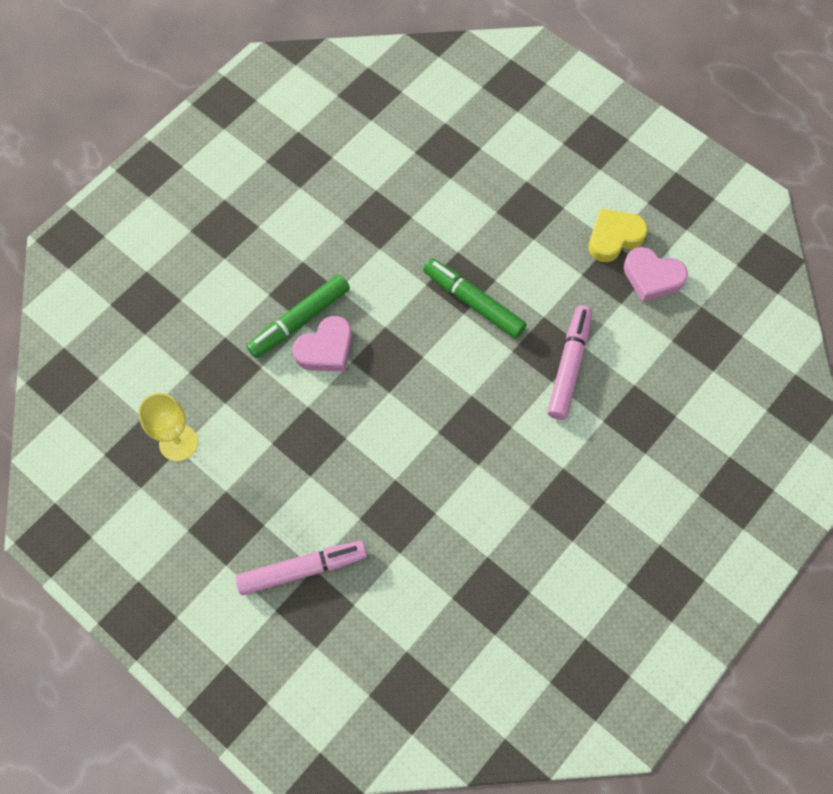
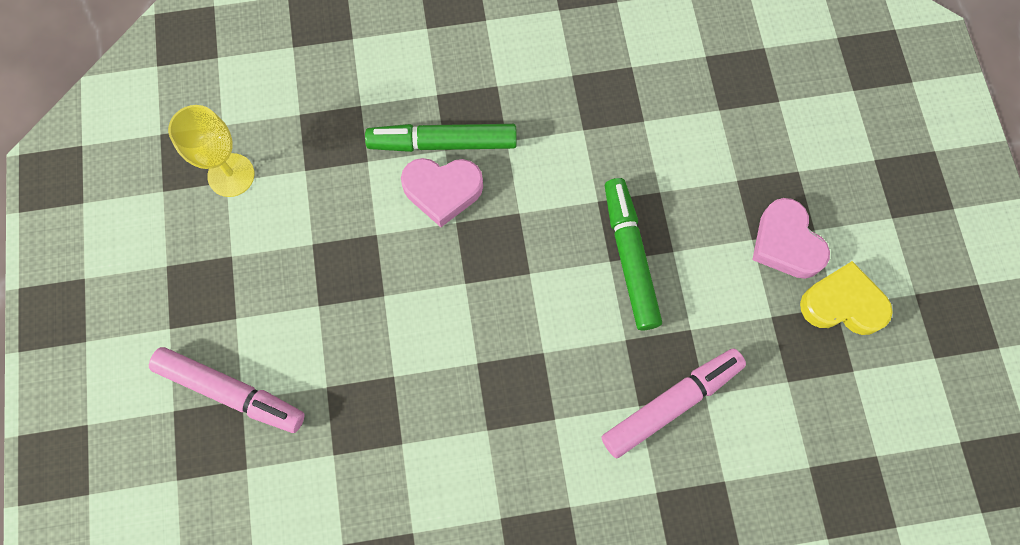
camera: 40 degrees right, 5 degrees up
(652, 277) = (848, 380): pink heart -> pink heart (786, 243)

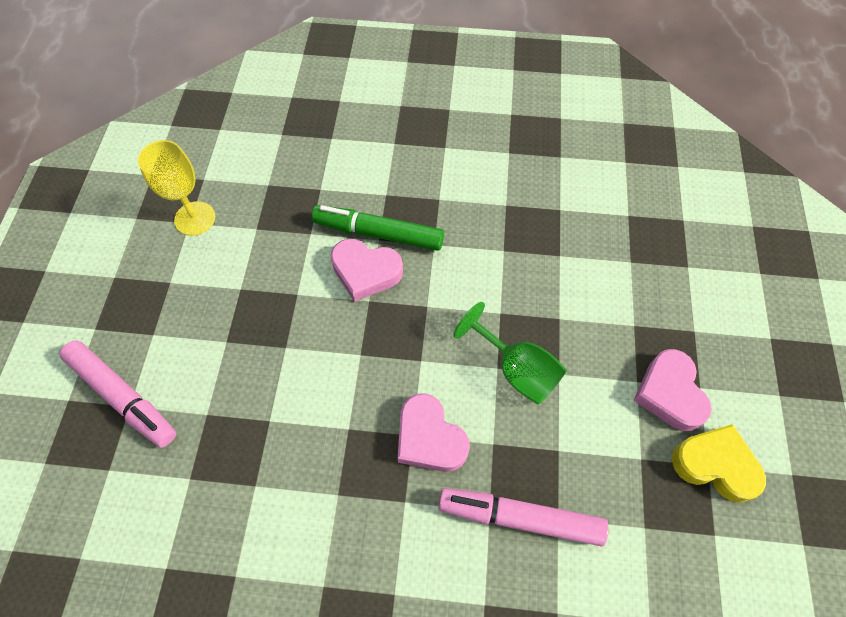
camera: 15 degrees right, 10 degrees down
(561, 351) = (429, 438): none -> pink heart
(630, 258) = (516, 370): green marker -> green goblet
(670, 404) = (521, 518): pink marker -> pink marker turned 150 degrees counterclockwise

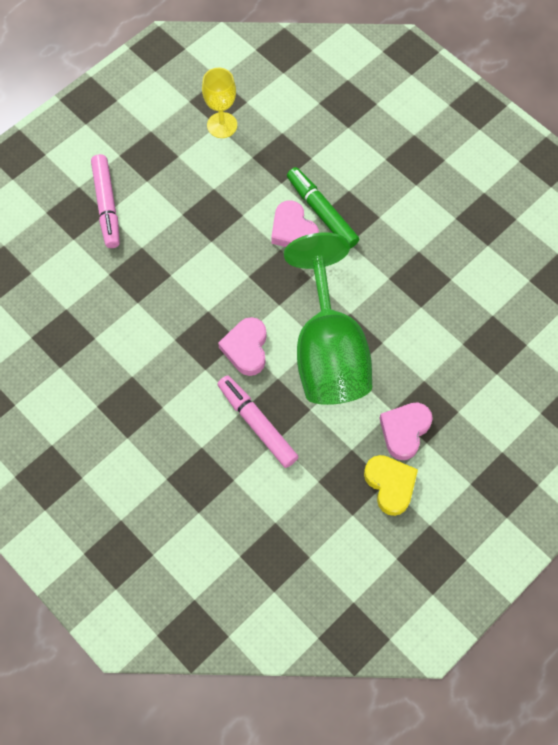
camera: 40 degrees right, 5 degrees up
(516, 370) = (328, 351): green goblet -> green goblet, size x2.00

